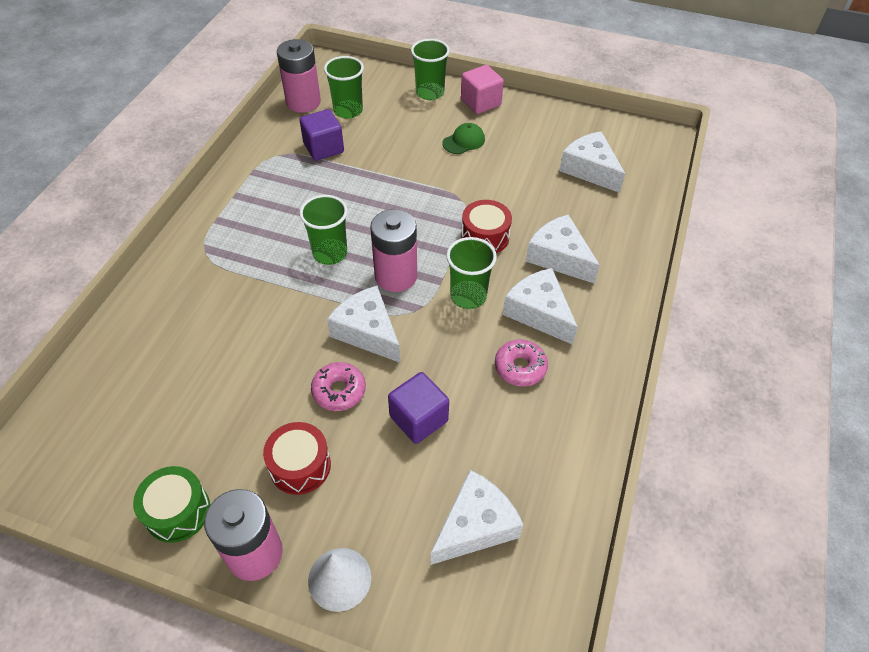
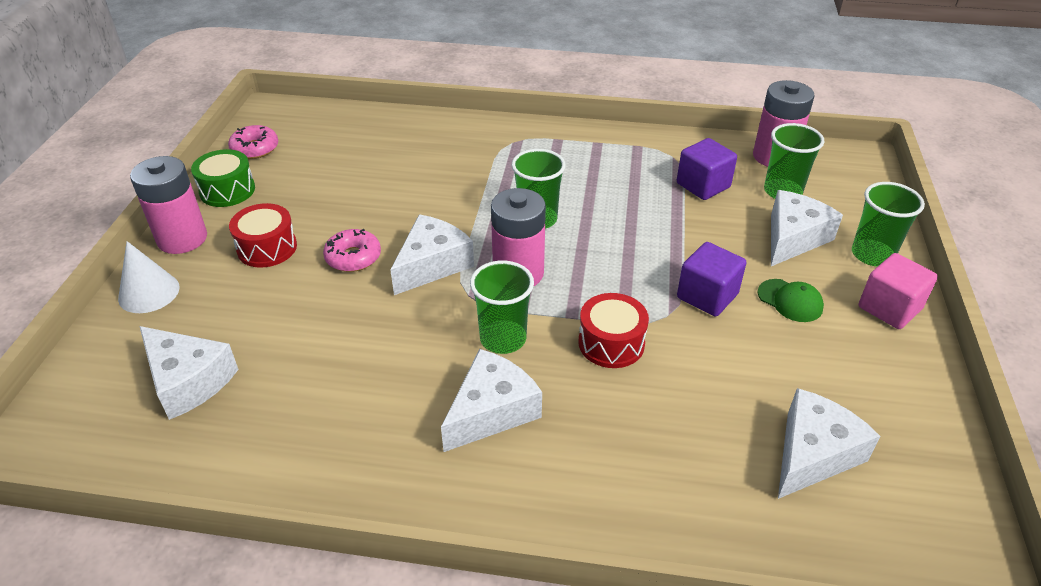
camera: 80 degrees right, 10 degrees down
(418, 419) = (321, 320): purple cube -> purple cube (707, 296)
(520, 367) = (398, 399): pink donut -> pink donut (255, 149)
(559, 257) = (600, 426): white cheese -> white cheese (793, 238)

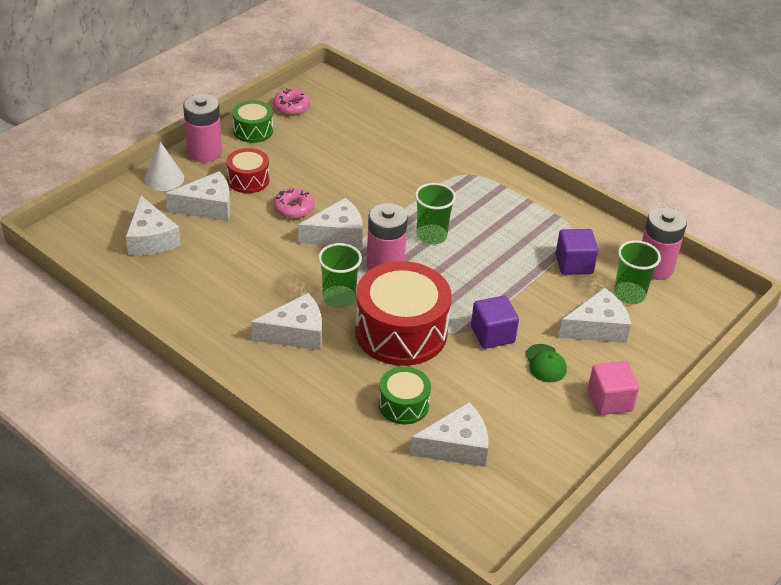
camera: 30 degrees right, 0 degrees up
(238, 303) = (207, 207): none -> white cheese
(611, 343) = (401, 332): red drum -> red drum, size x1.94
(704, 434) = (403, 405): none -> green drum
(872, 255) = (642, 364): green cup -> none

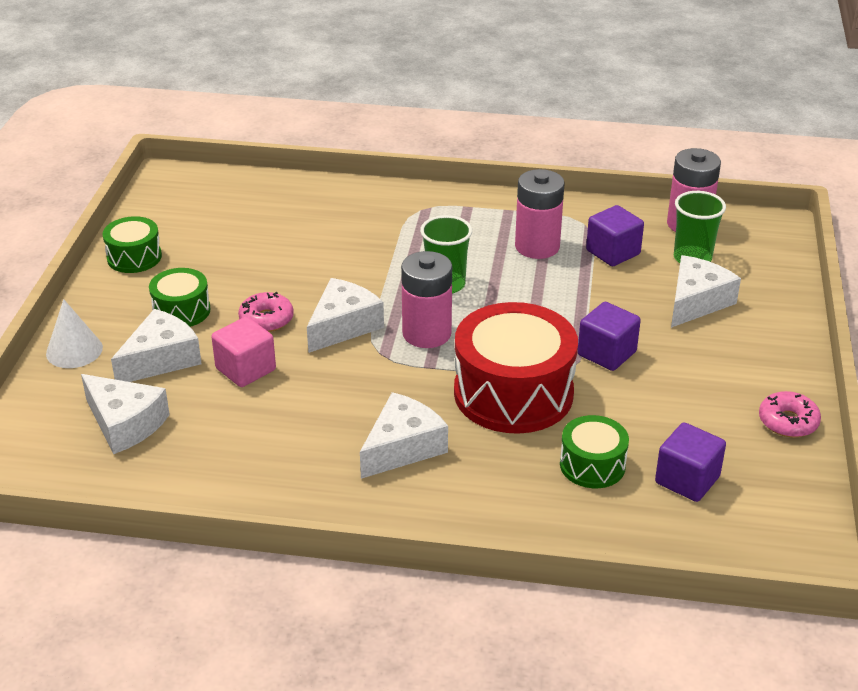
camera: 30 degrees left, 5 degrees down
(204, 152) = (97, 302): pink battery -> pink battery (537, 246)
(248, 180) = (181, 311): red drum -> green drum
(291, 107) = (156, 216): pink donut -> pink donut (788, 422)
(339, 298) = (412, 389): green cup -> none
(456, 446) = (687, 480): white cheese -> purple cube
(545, 363) = (685, 357): green cap -> none
(609, 400) = (778, 364): pink cube -> pink cube (245, 369)

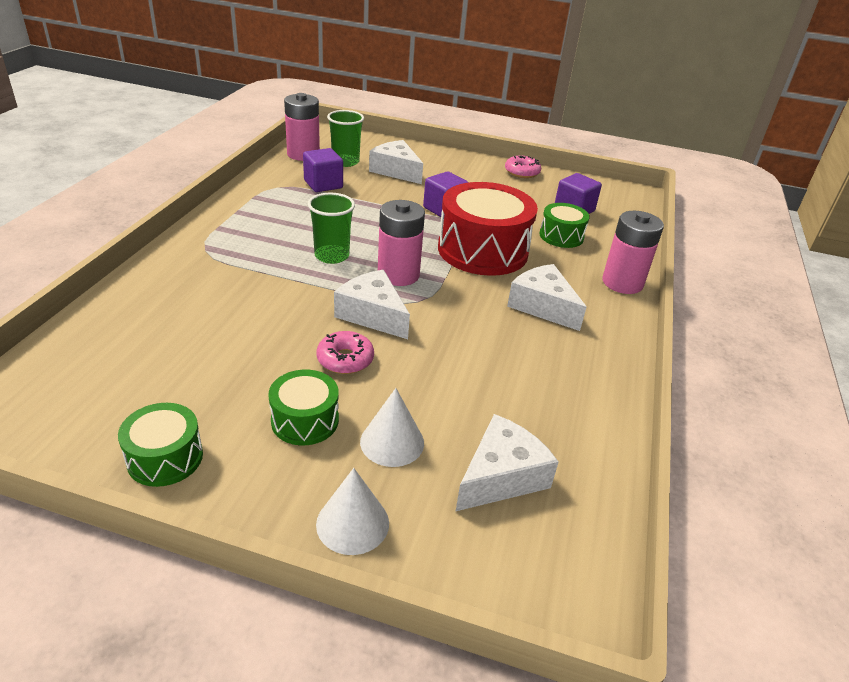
camera: 85 degrees left, 0 degrees up
(161, 359) = (392, 442): white cheese -> white cone
(245, 369) = (424, 380): pink cube -> none
(537, 246) = (298, 209): pink battery -> pink battery (622, 283)

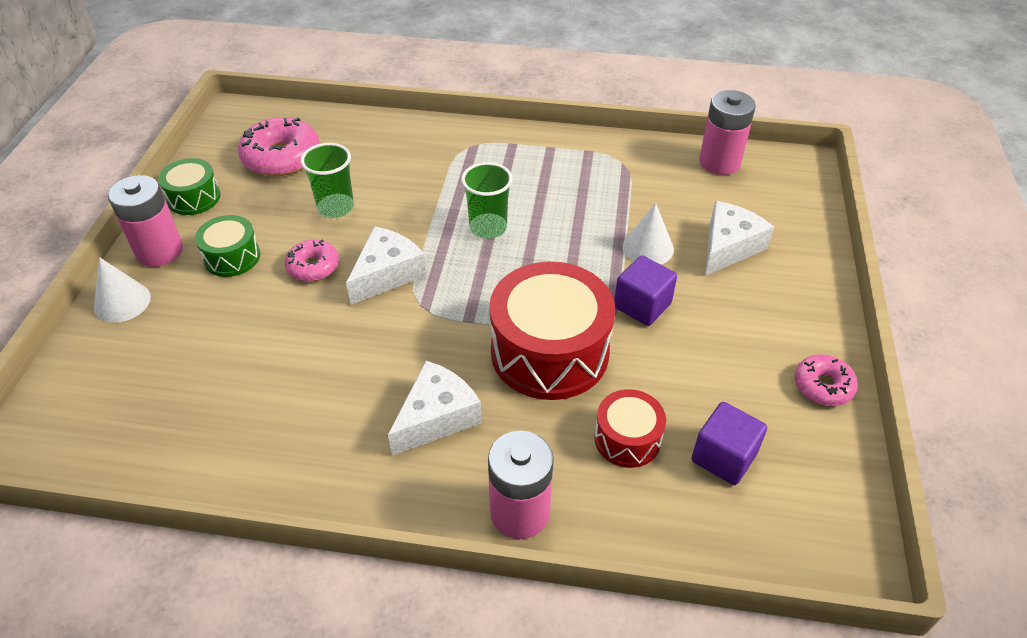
camera: 85 degrees right, 10 degrees up
(129, 375) = (281, 157): none -> pink donut
(323, 184) = (648, 192): purple cube -> none
(345, 162) = (723, 199): green cup -> green cup (335, 207)
(392, 442) = (206, 312): white cone -> white cone (648, 248)
(398, 275) = (467, 283): pink battery -> pink battery (159, 251)
(501, 476) = (161, 388): white cheese -> none
(561, 236) = (627, 439): green drum -> red drum

